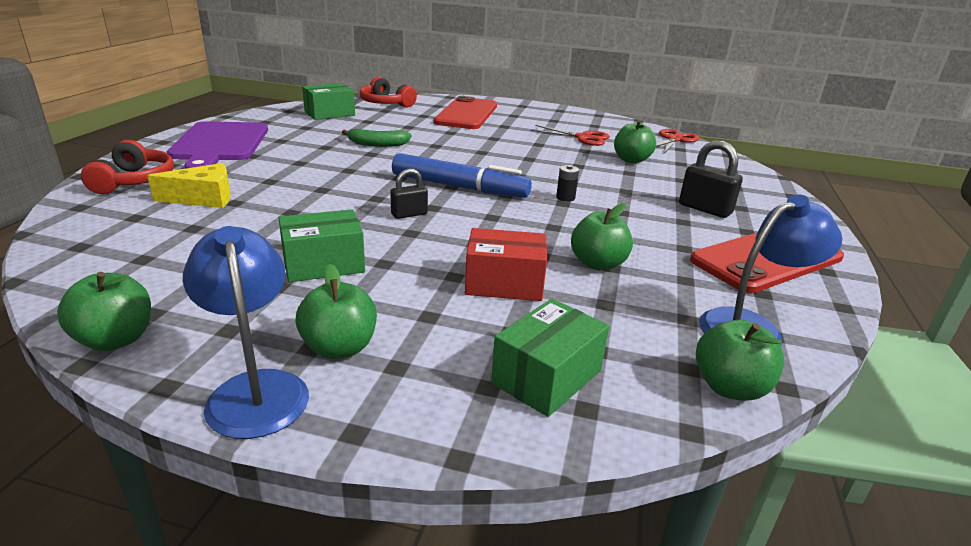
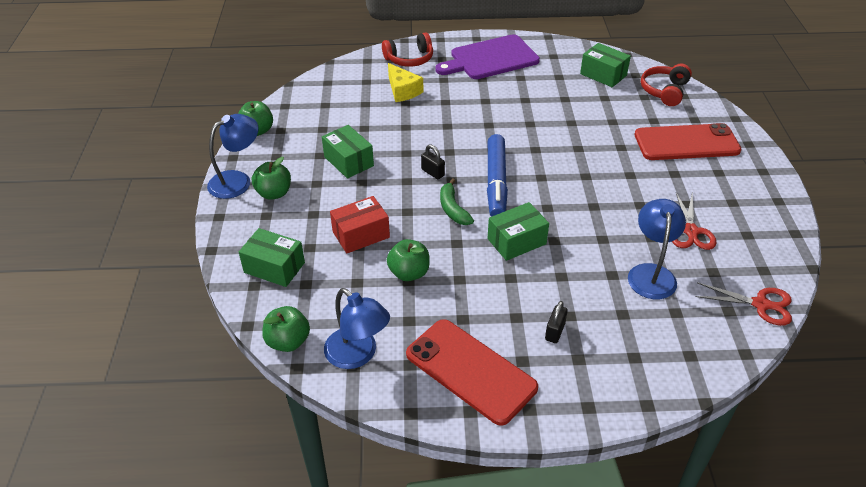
camera: 75 degrees right, 15 degrees up
(377, 144) = (552, 120): green banana -> green banana (453, 209)
(504, 283) = (361, 234): red box -> red box turned 75 degrees clockwise
(565, 198) = (516, 241): black battery -> green box
(631, 160) = (651, 273): green apple -> blue lamp
(705, 209) = (555, 331): black padlock -> black padlock, size x0.63

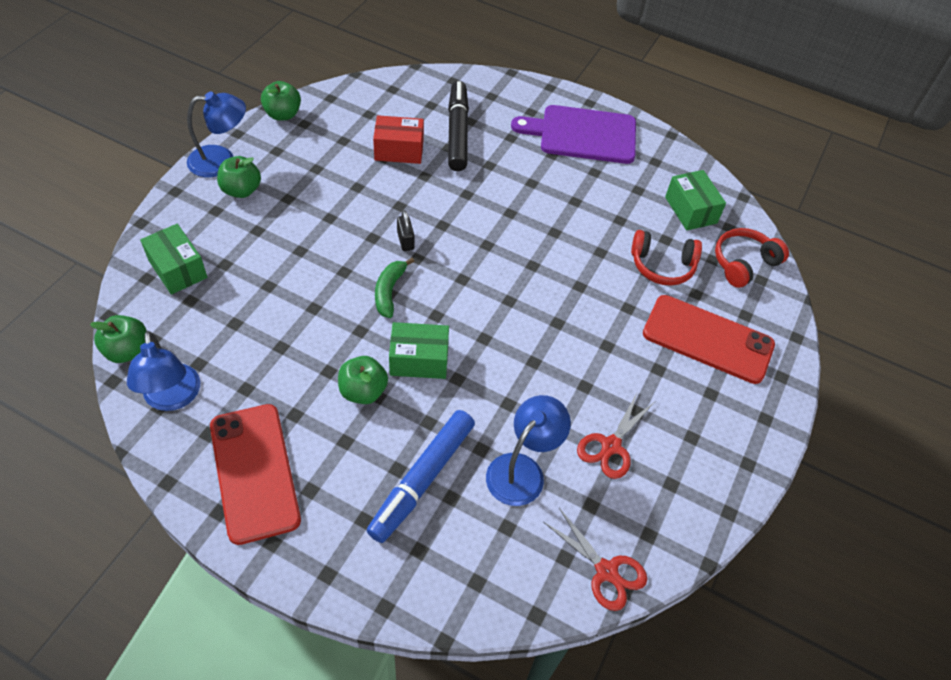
camera: 25 degrees right, 10 degrees up
(348, 161) = (337, 189): green box -> none
(361, 234) = (280, 275): red box -> red box (399, 150)
(403, 91) = (457, 132): yellow cheese -> black marker
(409, 59) = (497, 97): red headphones -> red headphones (662, 266)
(409, 273) = (288, 339): green apple -> green apple (363, 391)
(496, 182) = (458, 283): blue marker -> blue marker (422, 479)
(555, 331) = (367, 478): black padlock -> none

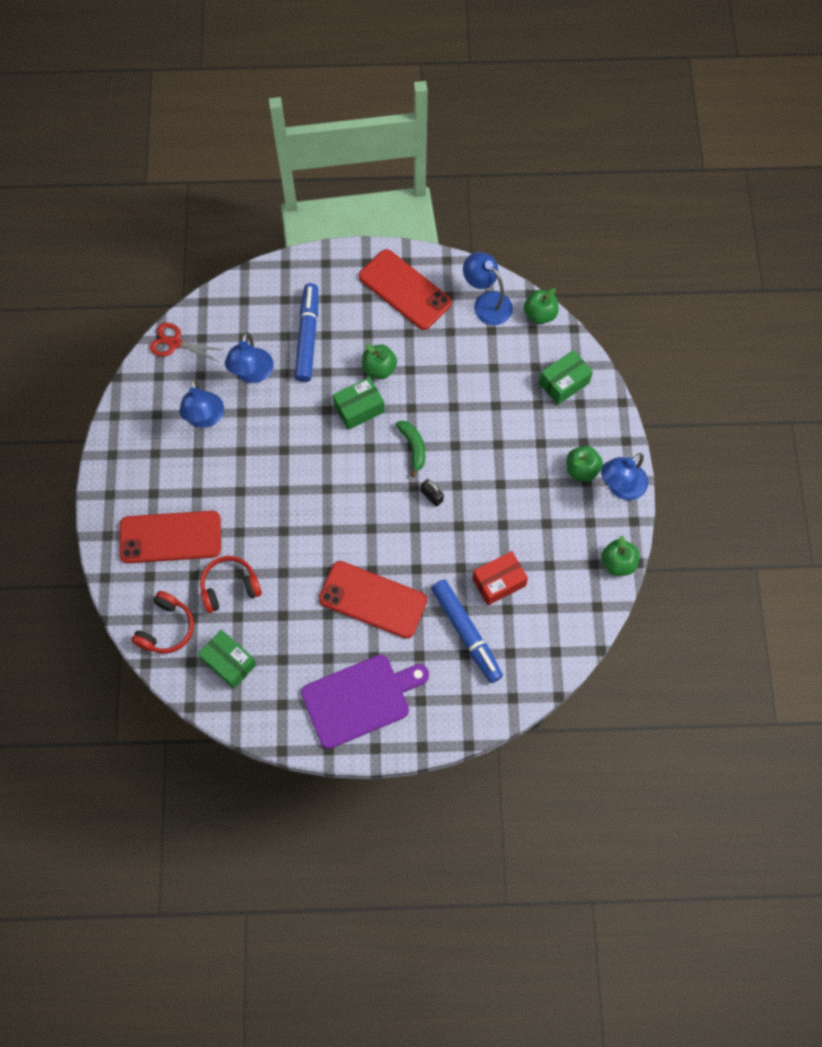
camera: 155 degrees right, 15 degrees up
(178, 269) = (564, 383): green box -> green box turned 60 degrees counterclockwise
(457, 132) = (466, 633): black marker -> blue marker
(525, 191) = (373, 600): none -> red phone
(610, 446) = (205, 418): red scissors -> blue lamp

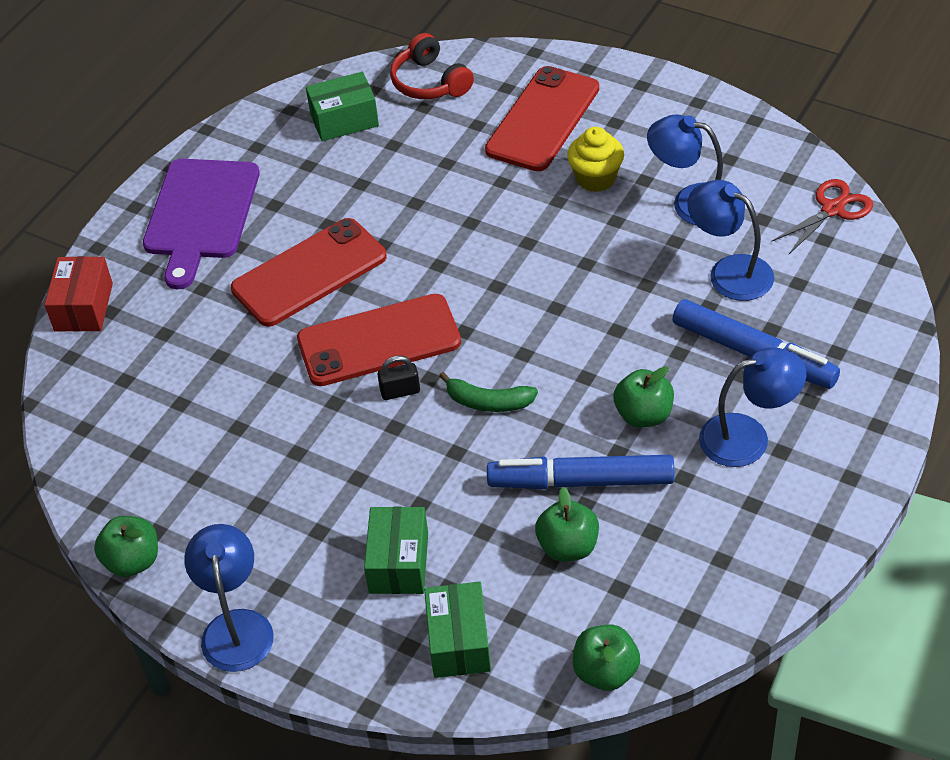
camera: 125 degrees right, 20 degrees down
(210, 479) = (596, 178): none -> yellow cupcake
(229, 587) = (436, 150): red headphones -> none
(359, 409) = (593, 366): green box -> green box (399, 563)
(405, 290) = (766, 505): red phone -> red phone (379, 341)
(466, 633) = (188, 346): blue marker -> blue marker (581, 481)
(486, 303) = (674, 606): blue lamp -> blue lamp (748, 437)
(499, 582) = (222, 410): red box -> red box (83, 307)
(581, 469) = (301, 590): green apple -> green apple (568, 547)

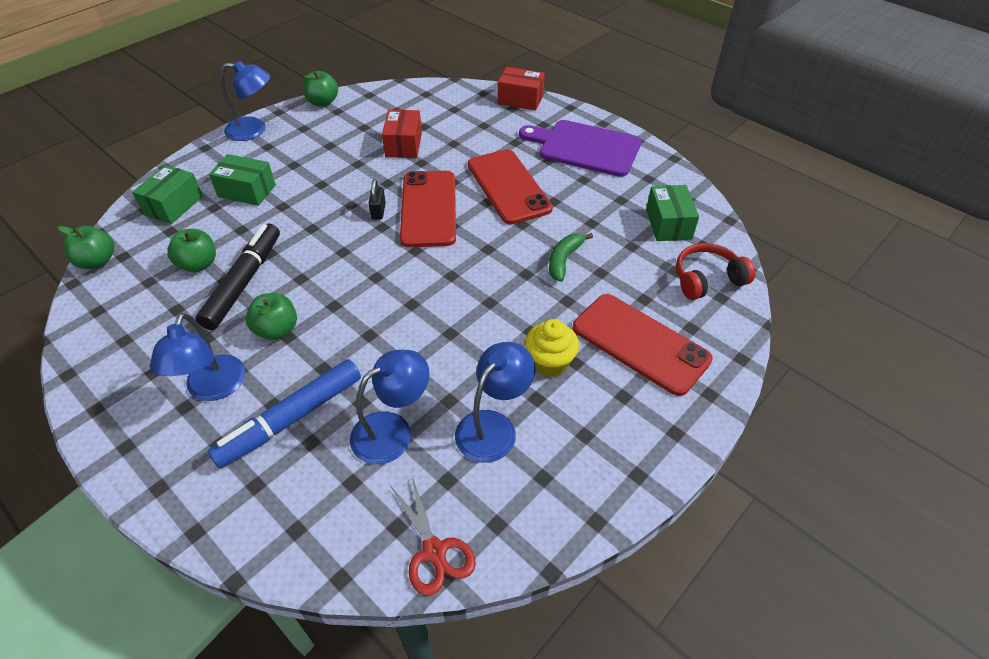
camera: 100 degrees right, 0 degrees up
(236, 412) = (403, 145): none -> red box
(459, 642) = (174, 205): green box -> green box turned 75 degrees counterclockwise
(488, 402) = (343, 250): green banana -> green banana (564, 260)
(581, 481) = (244, 282): blue marker -> black marker

